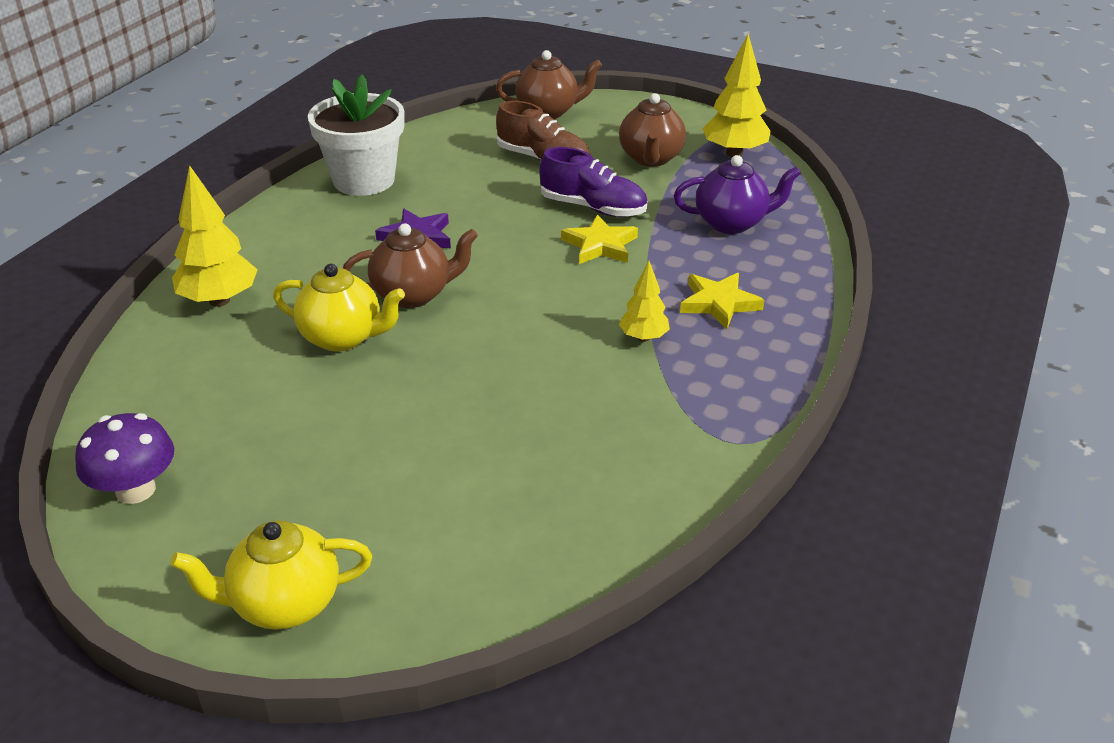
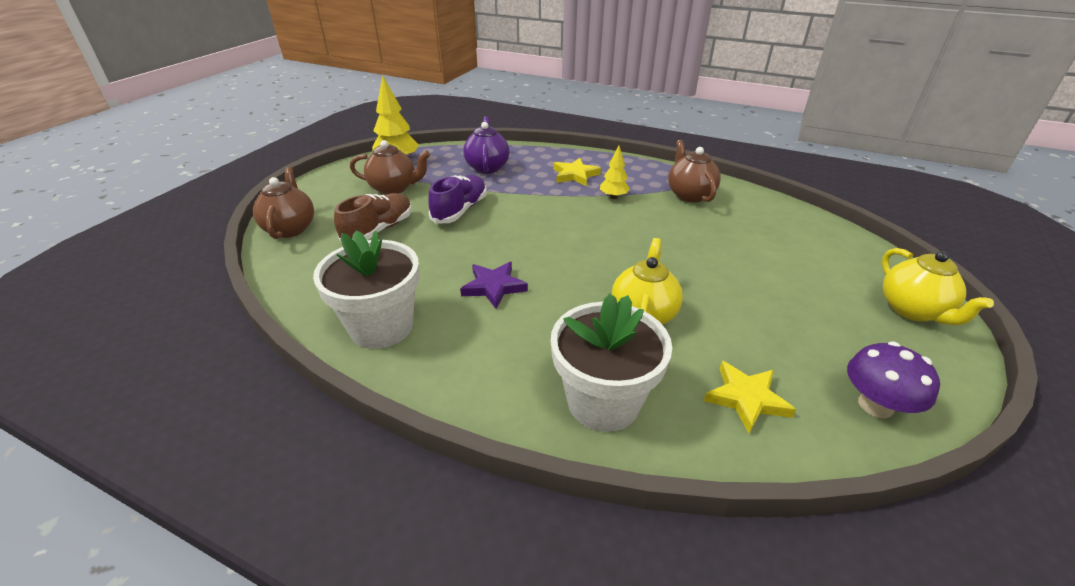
camera: 90 degrees left, 0 degrees up
(219, 300) = (603, 402): yellow tree -> white flower pot
(413, 295) = (579, 283): brown teapot -> brown teapot (689, 195)
(600, 245) = (510, 208): yellow star -> yellow star (746, 398)

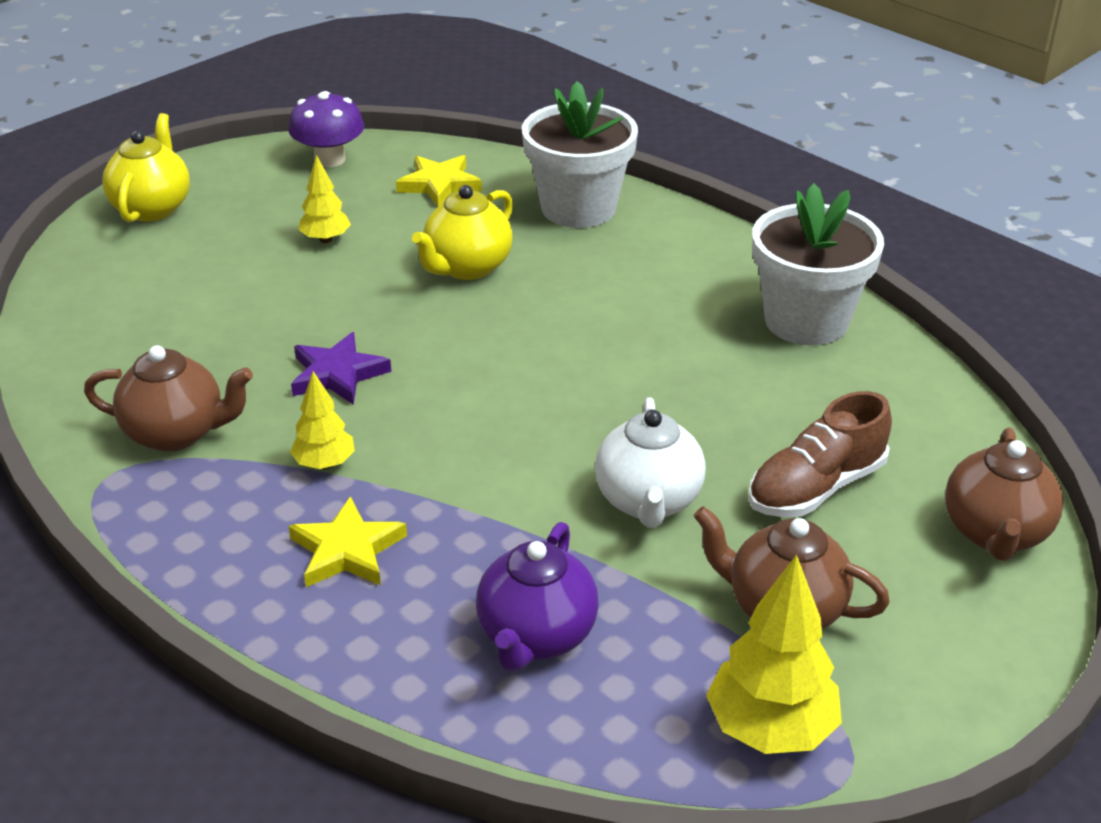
camera: 160 degrees left, 0 degrees up
(460, 210) = (648, 502): purple shoe -> white teapot
(494, 287) = (641, 340): purple star -> purple star (337, 374)
(689, 195) = (177, 433): brown teapot -> brown teapot turned 90 degrees counterclockwise
(762, 313) = (325, 239): none -> yellow tree

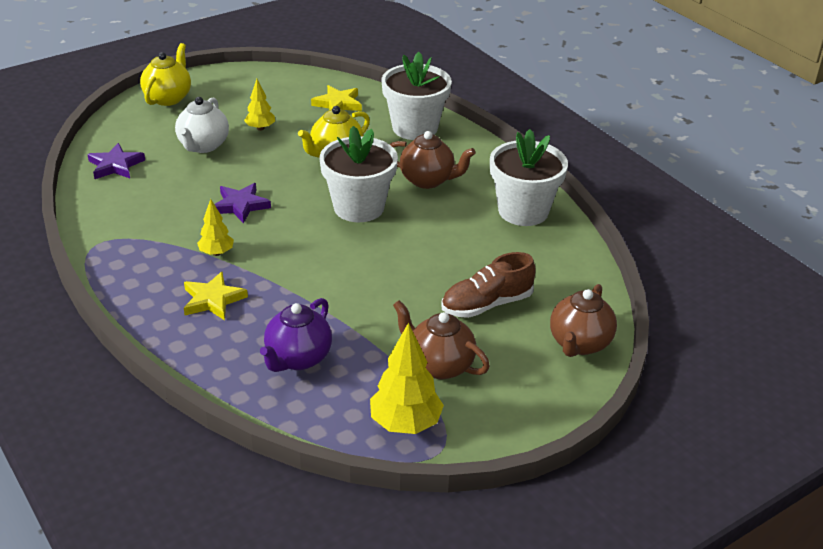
camera: 10 degrees right, 0 degrees up
(96, 333) = (115, 165): none -> purple star
(177, 433) = (142, 225): brown teapot -> brown teapot (428, 180)
(329, 159) = (279, 81): purple mushroom -> none
(539, 350) = (359, 207): none -> white flower pot
(648, 502) = (387, 298): white teapot -> white teapot (203, 146)

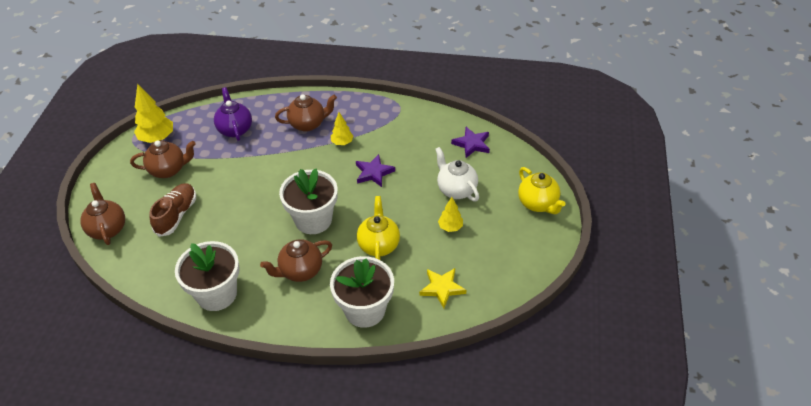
camera: 135 degrees right, 10 degrees up
(213, 300) = (308, 124): yellow star -> brown teapot

